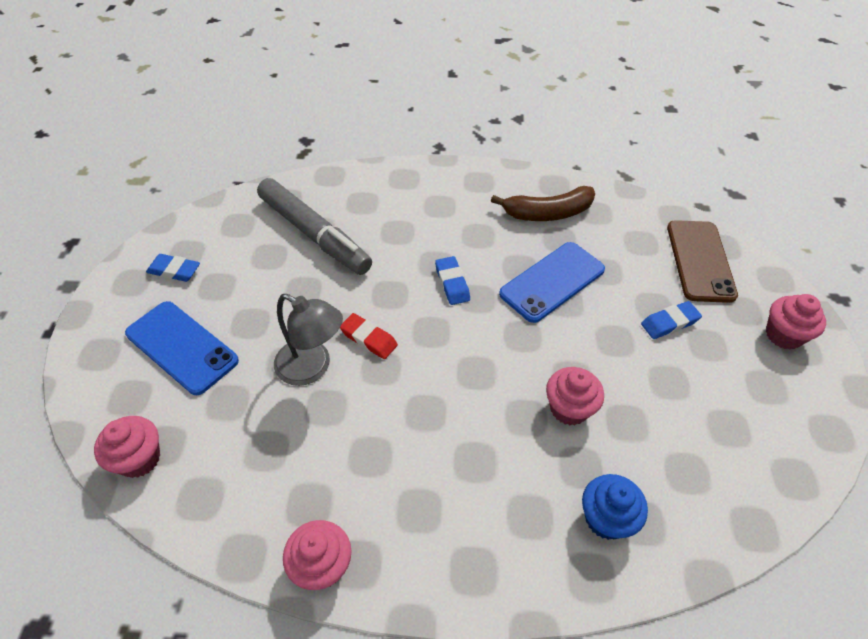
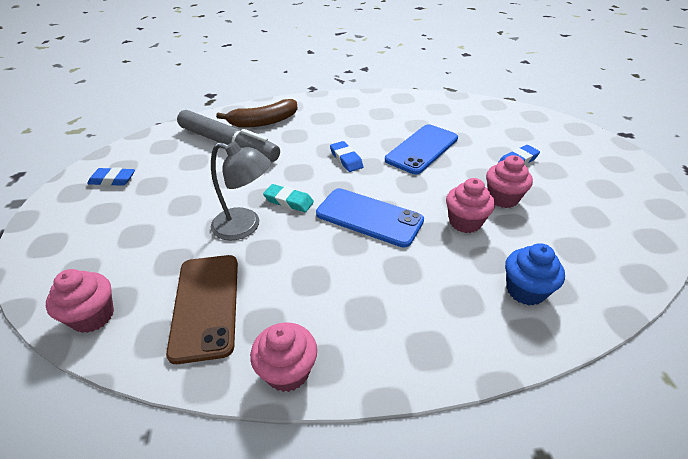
camera: 10 degrees left, 10 degrees down
(182, 347) = (125, 229): blue phone -> blue phone (369, 217)
(369, 339) = (289, 201): red eraser -> turquoise eraser
(547, 213) = (404, 112): brown banana -> brown banana (263, 122)
(700, 261) = (522, 125): brown phone -> brown phone (206, 305)
(783, 335) = (600, 157): pink cupcake -> pink cupcake (502, 198)

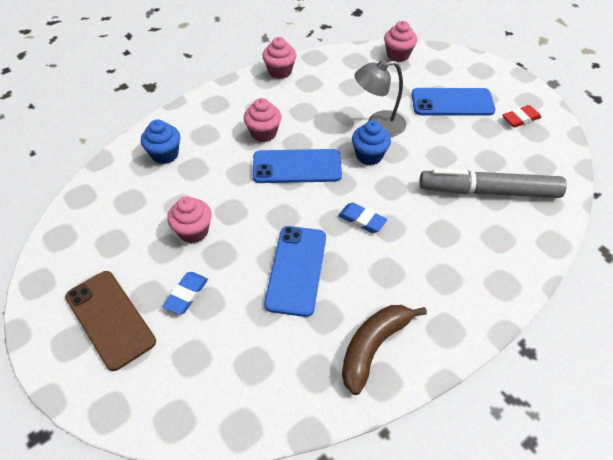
camera: 150 degrees right, 10 degrees up
(113, 180) = (520, 119): blue eraser -> red eraser
(141, 219) = (452, 102): none -> blue phone
(206, 305) = (348, 79): brown phone -> brown phone (110, 319)
(263, 122) = (497, 238): brown banana -> brown banana (373, 347)
(289, 201) = (369, 155): turquoise eraser -> blue cupcake
(465, 222) = (220, 192): pink cupcake -> pink cupcake (263, 133)

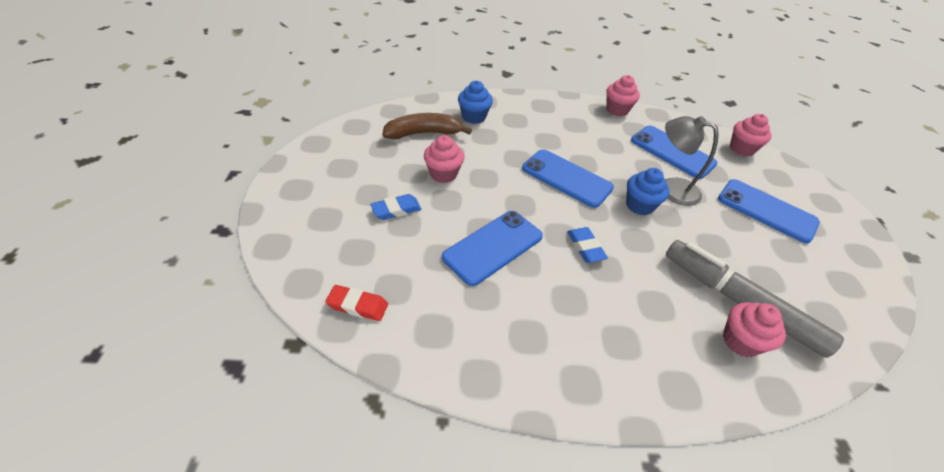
camera: 35 degrees right, 5 degrees down
(110, 319) = (333, 191): brown phone -> none
(263, 133) = (562, 142): pink cupcake -> pink cupcake (740, 341)
(353, 89) = (672, 152): none -> blue phone
(373, 347) = (499, 347): brown banana -> brown banana (423, 133)
(520, 119) = (837, 264): red eraser -> red eraser (357, 305)

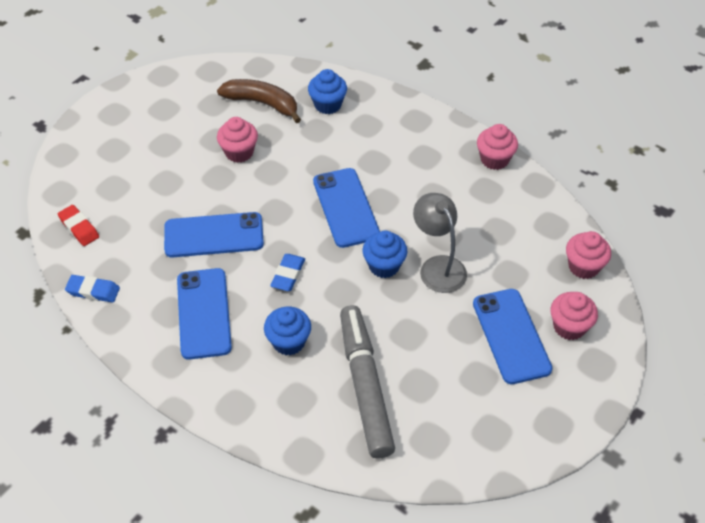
camera: 40 degrees right, 5 degrees up
(396, 210) = (170, 167): blue eraser -> blue eraser (93, 291)
(649, 301) = (288, 342): none -> blue cupcake
(672, 152) = (493, 233): blue phone -> blue phone (204, 313)
(740, 341) = (324, 409): pink cupcake -> pink cupcake (569, 327)

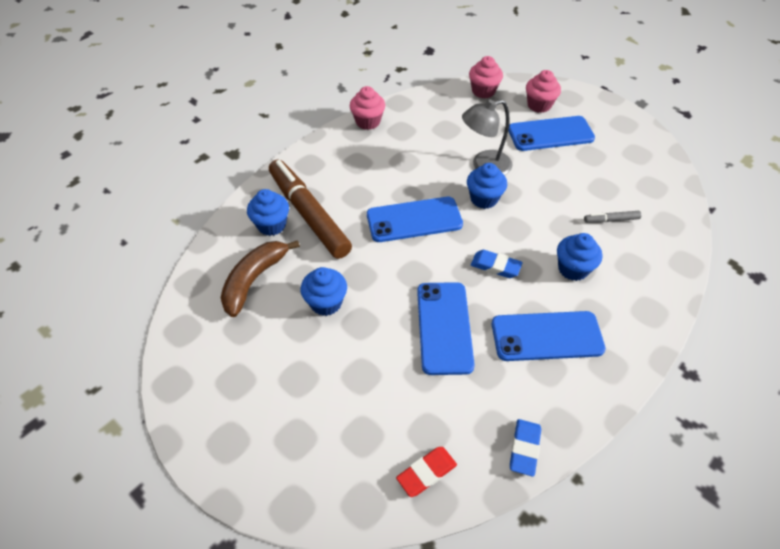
camera: 85 degrees left, 0 degrees up
(239, 152) = (326, 303): pink cupcake -> blue cupcake
(344, 128) = (309, 215): none -> brown marker
(365, 386) = (611, 220): grey marker -> grey marker, size x0.40

